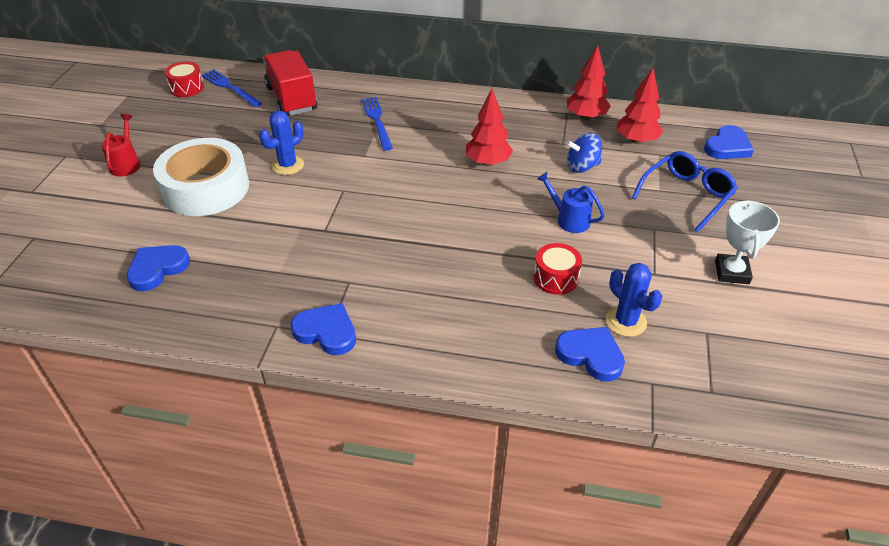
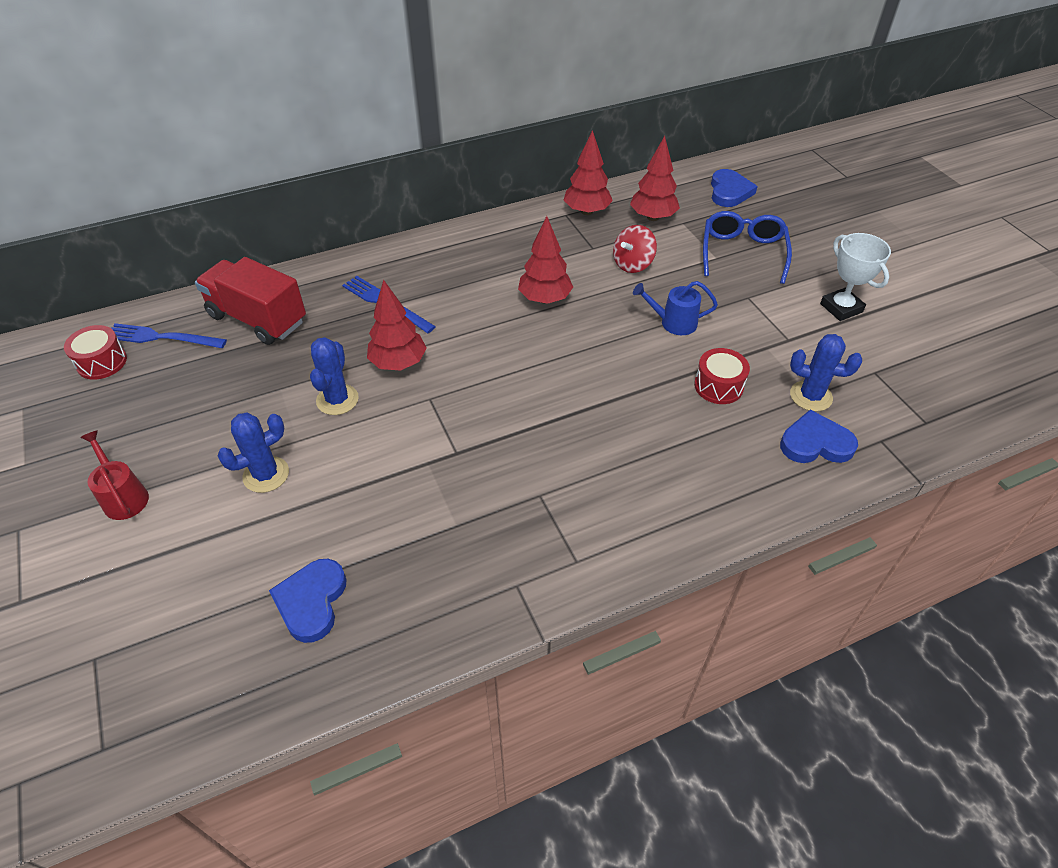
camera: 35 degrees left, 5 degrees up
(206, 188) = (266, 474): white tape -> blue cactus
(326, 332) = (573, 560): blue heart -> none
(346, 160) = (398, 363): none -> red tree
(582, 166) = (632, 264): blue spinning top -> red spinning top

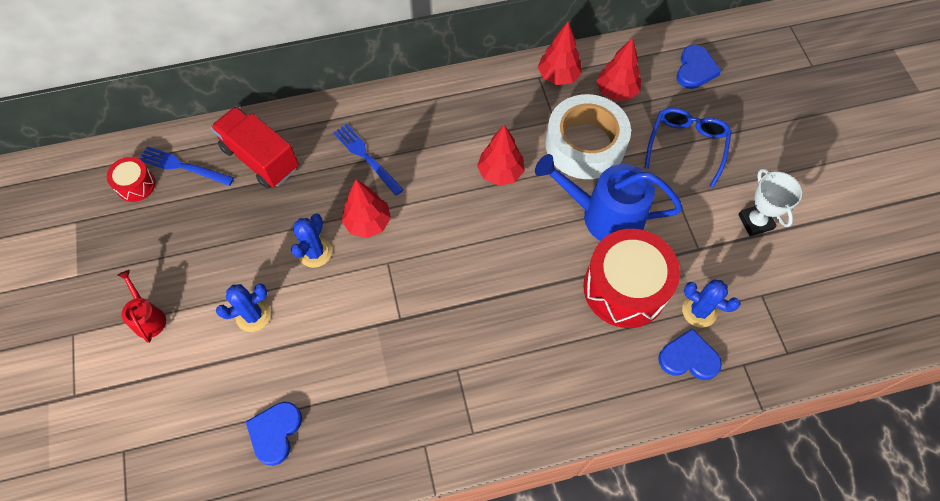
camera: 10 degrees right, 15 degrees up
(632, 264) = (585, 144): red spinning top -> white tape
(673, 323) = (604, 215): blue watering can -> blue watering can, size x1.99
(718, 386) = (625, 288): red drum -> red drum, size x2.06

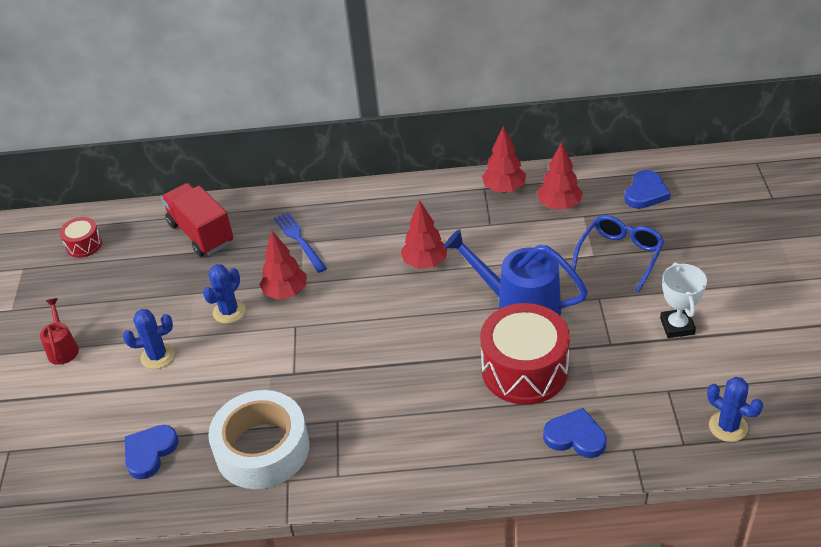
camera: 15 degrees right, 20 degrees down
(183, 166) = (130, 234): blue fork -> none
(585, 144) = (516, 246): white tape -> white tape (262, 448)
(699, 311) = (597, 397): blue cactus -> blue cactus (728, 427)

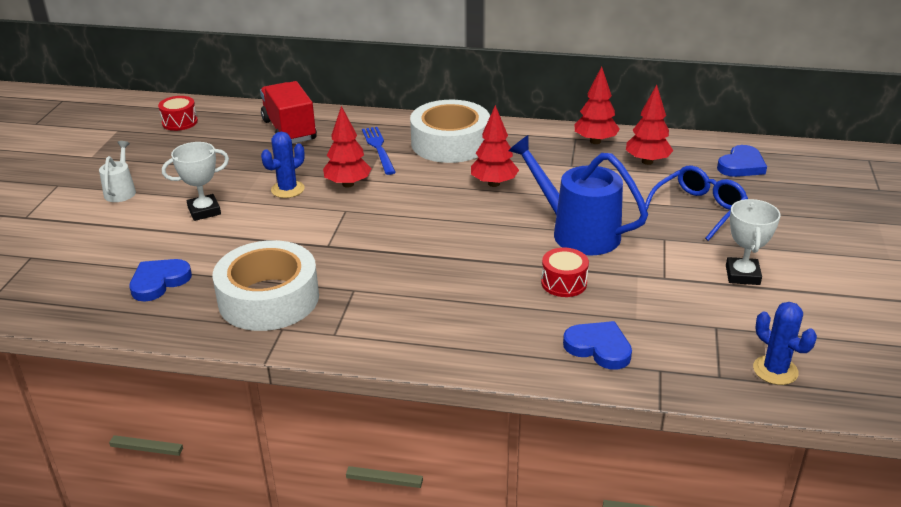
camera: 10 degrees right, 10 degrees down
(63, 348) = (121, 191): red watering can -> white watering can
(157, 356) = (204, 211): blue cactus -> white trophy
(366, 218) = (450, 143): none -> white tape
(524, 370) = (564, 283): red drum -> red drum, size x0.49

